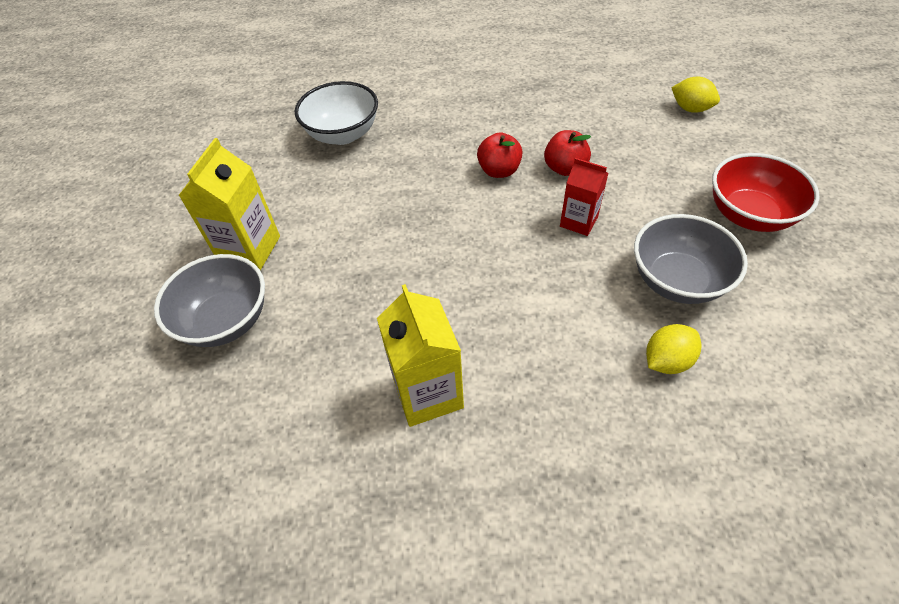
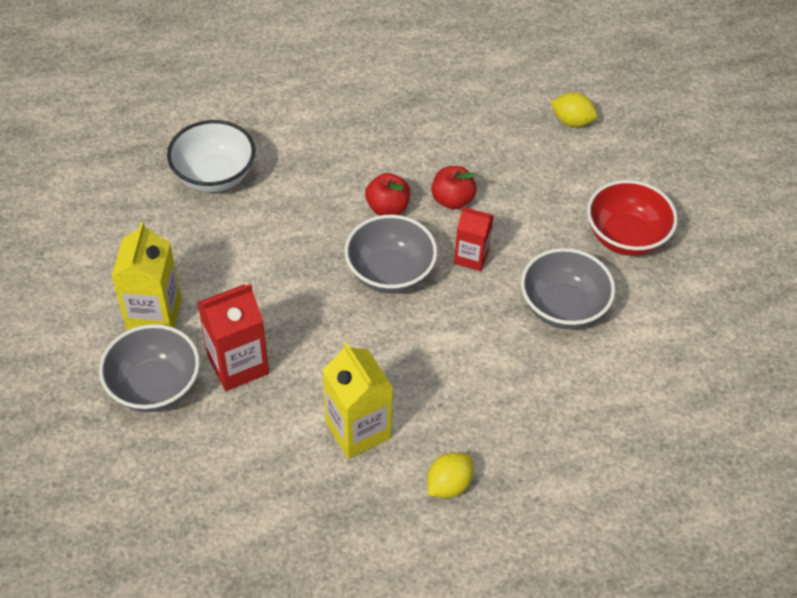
camera: 15 degrees left, 0 degrees up
(316, 306) = (238, 364): none -> red carton
(492, 230) = (390, 273): none -> grey bowl
(667, 360) = (556, 380): yellow lemon -> yellow lemon (448, 484)

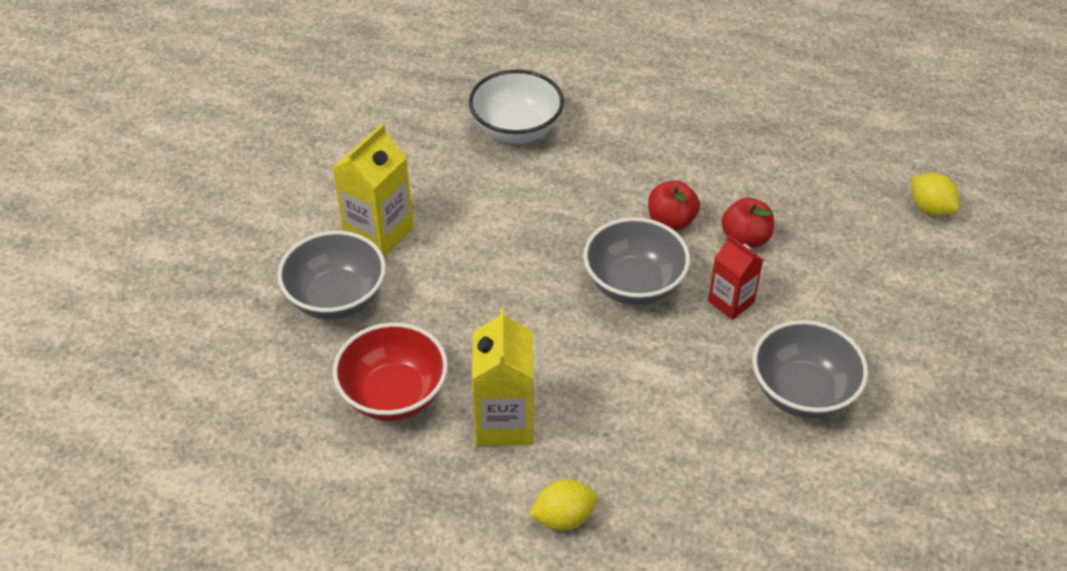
camera: 30 degrees right, 5 degrees down
(238, 364) = (427, 310): red carton -> none
(626, 237) = (922, 348): red bowl -> red bowl (394, 395)

